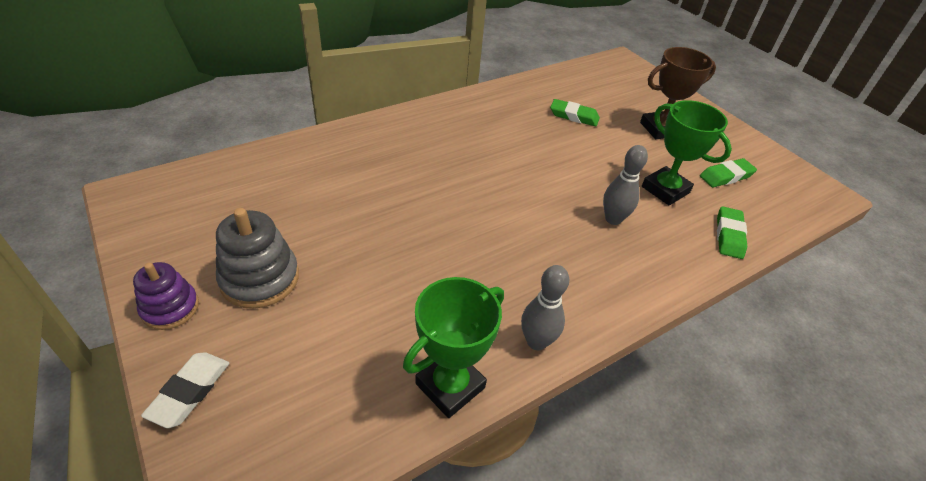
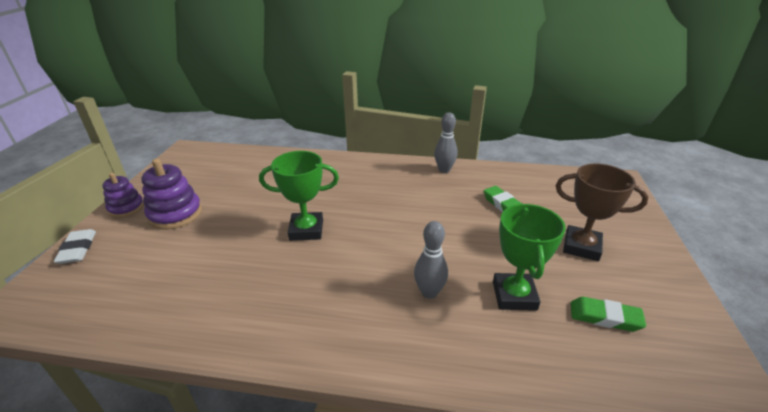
camera: 45 degrees right, 10 degrees down
(190, 391) = (78, 249): white eraser -> white eraser turned 75 degrees counterclockwise
(260, 279) = (175, 214): grey stacking toy -> purple stacking toy
(450, 385) = (168, 327): green trophy -> green trophy (306, 230)
(536, 341) = (250, 338): grey bowling pin -> grey bowling pin (444, 170)
(729, 235) = (530, 368): green eraser -> none

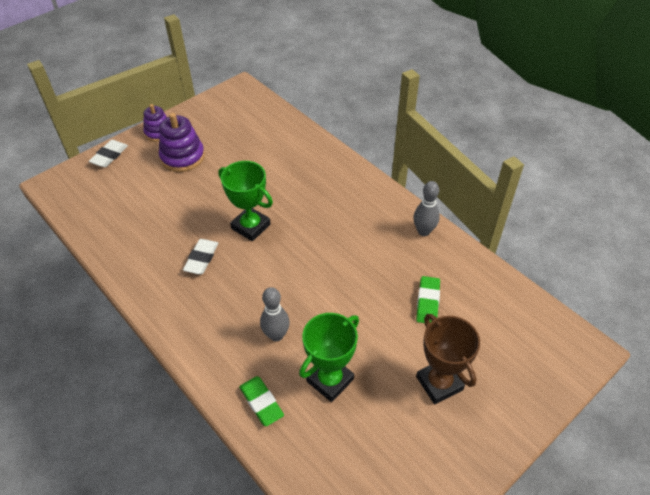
camera: 40 degrees right, 15 degrees up
(285, 277) = (201, 259): none -> white eraser
(605, 317) = (372, 443): green eraser -> green eraser (261, 402)

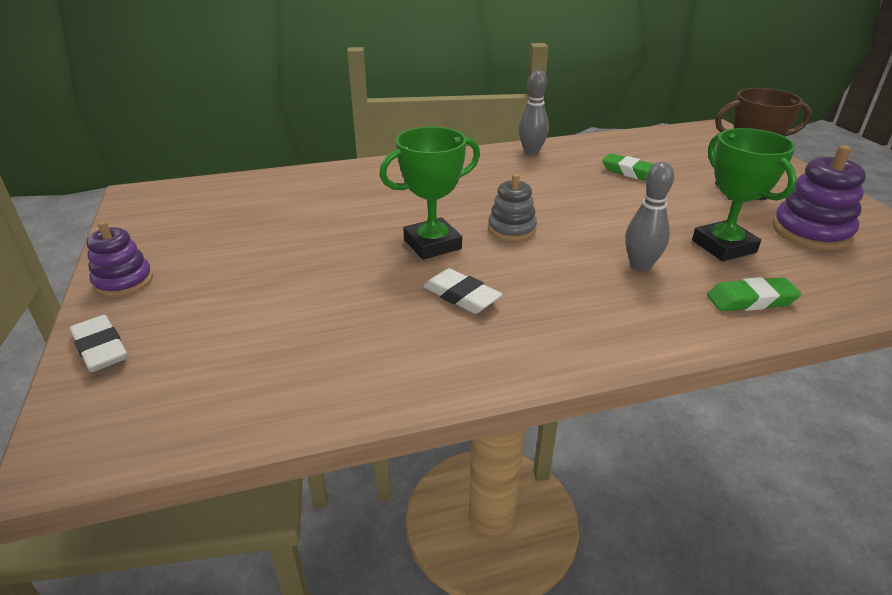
camera: 65 degrees left, 15 degrees down
(182, 157) = (218, 270): purple stacking toy -> purple stacking toy (811, 232)
(290, 257) = (512, 229): none -> grey stacking toy

